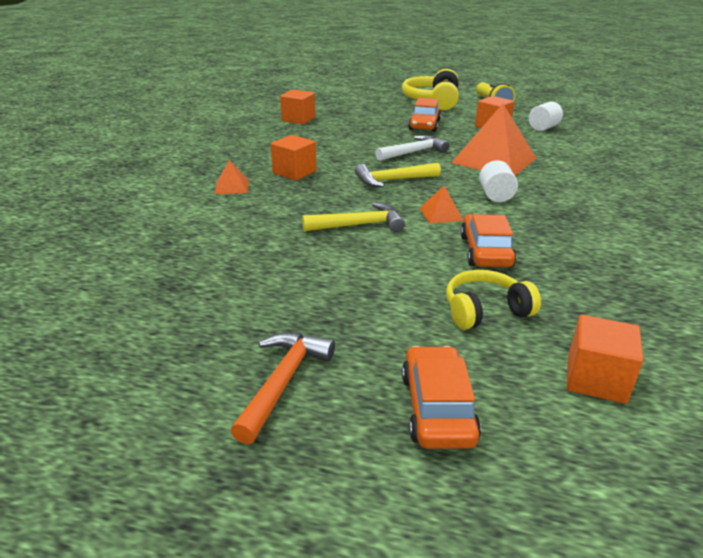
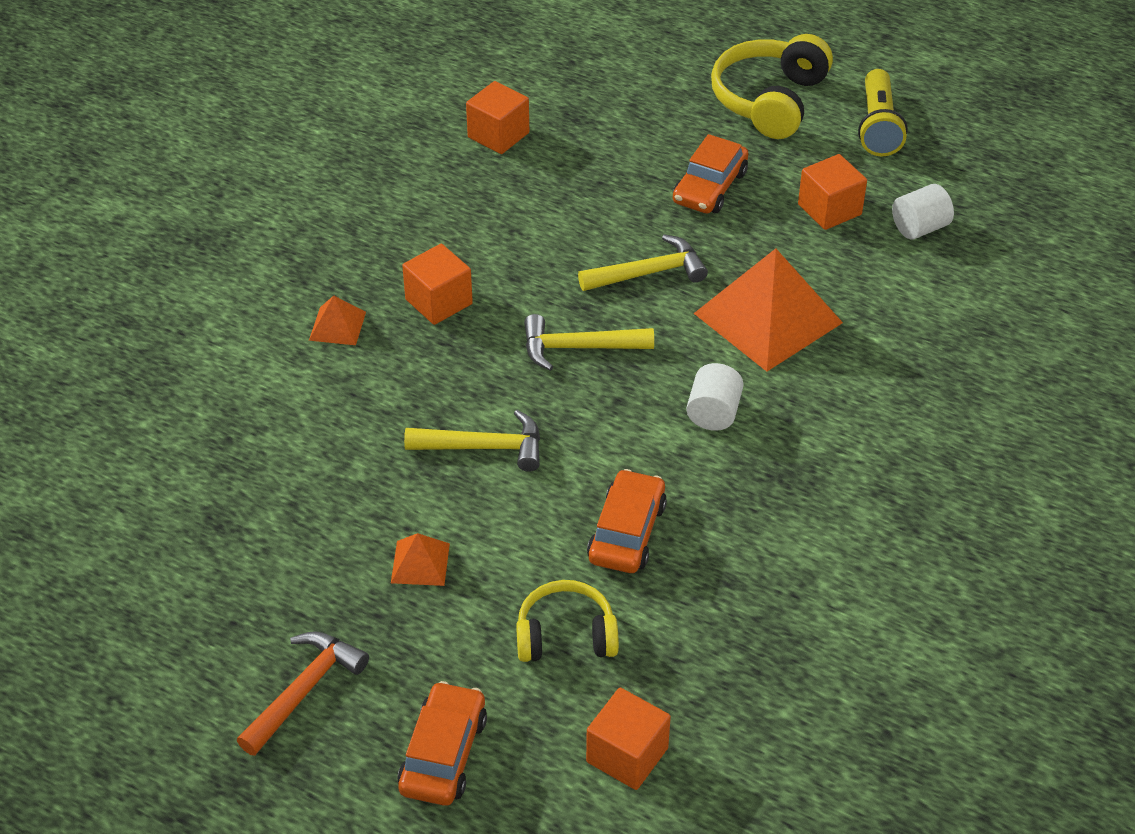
camera: 15 degrees right, 15 degrees up
(414, 152) = (649, 273): white hammer -> yellow hammer
(441, 214) = (609, 443): orange pyramid -> orange pyramid (420, 563)

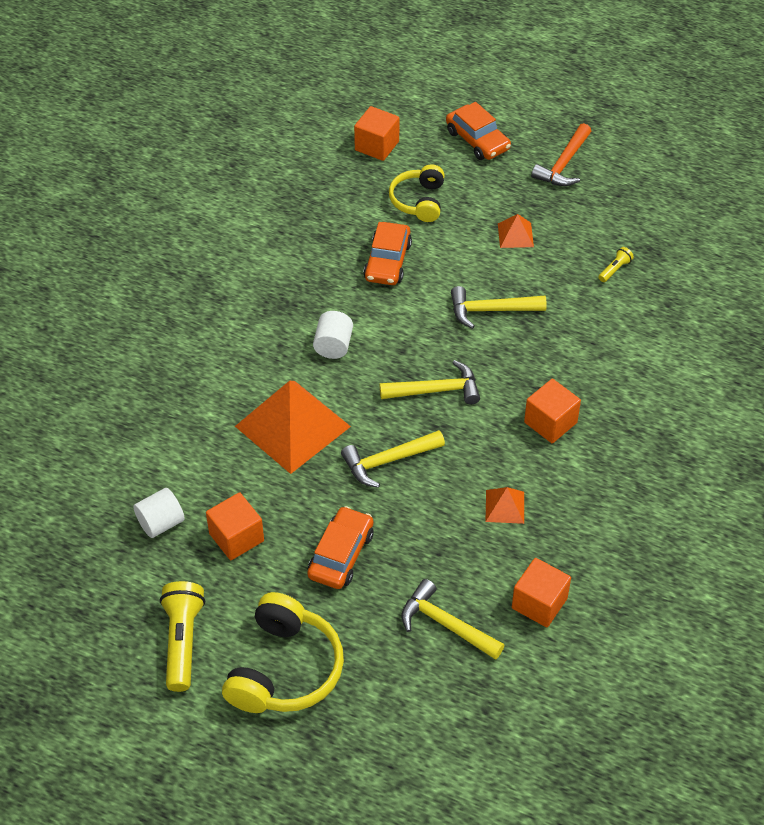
camera: 175 degrees right, 5 degrees up
(284, 496) = (615, 269): none -> yellow flashlight
(337, 326) = (622, 396): orange pyramid -> orange pyramid (505, 506)
(443, 754) = (477, 140): orange car -> orange car turned 45 degrees counterclockwise
(566, 635) = (418, 201): yellow headphones -> yellow headphones turned 105 degrees clockwise
(600, 124) = (446, 624): none -> yellow hammer

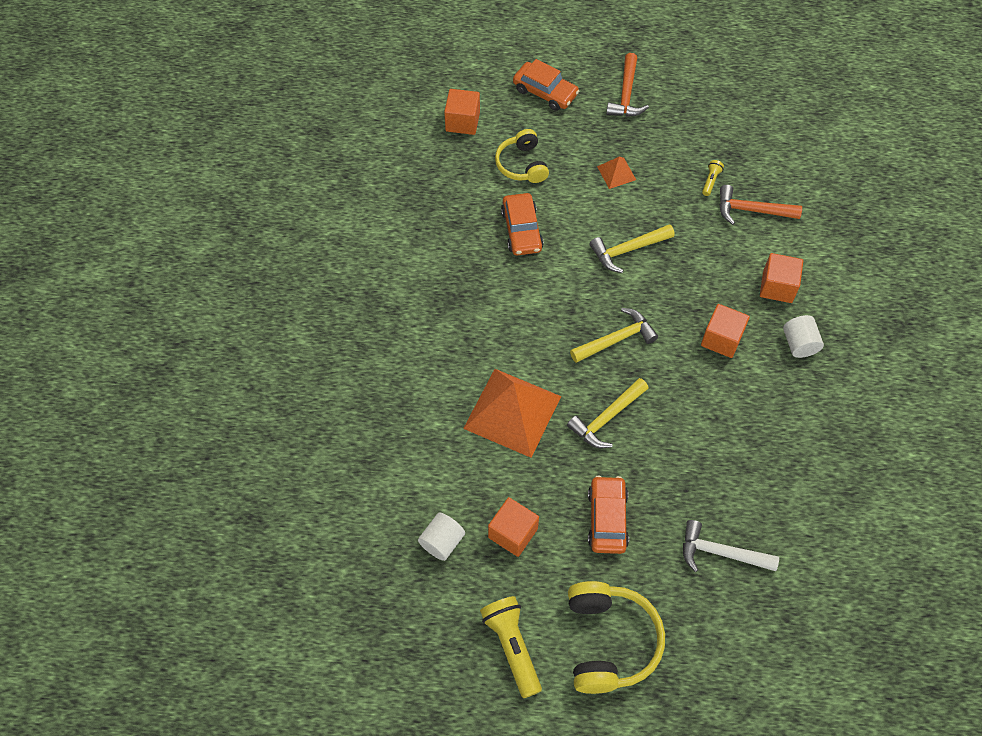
camera: 20 degrees left, 10 degrees up
(333, 345) = (512, 324): white cylinder -> white cylinder (799, 344)
(446, 624) = (721, 552): yellow hammer -> white hammer
(505, 506) = (719, 428): orange pyramid -> none
(539, 603) = (785, 507): orange cube -> orange cube (777, 286)
(646, 309) = (751, 210): none -> orange hammer

